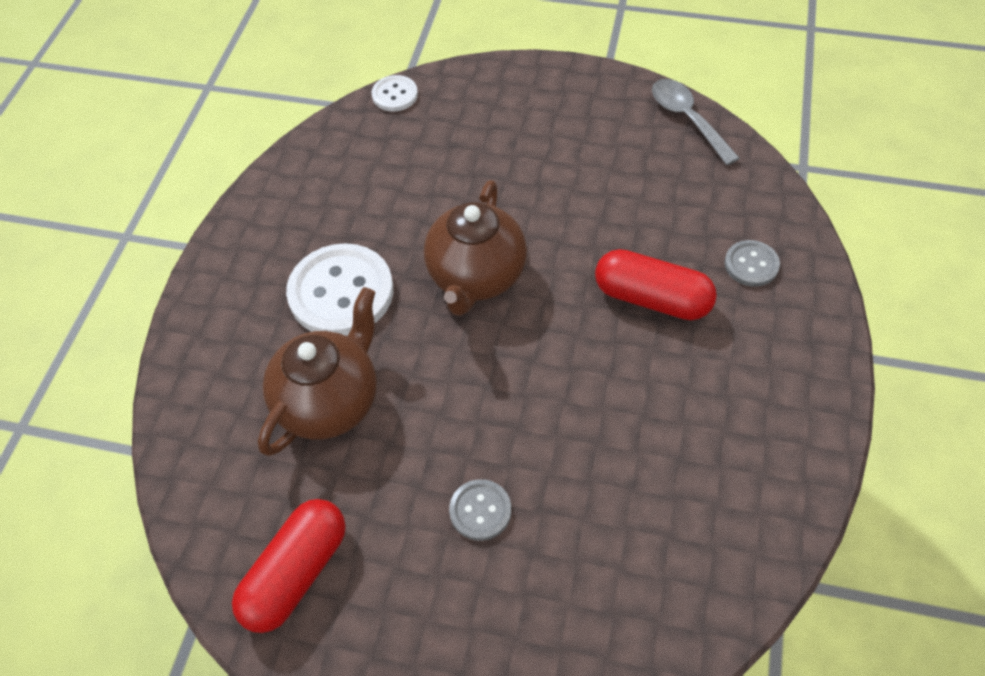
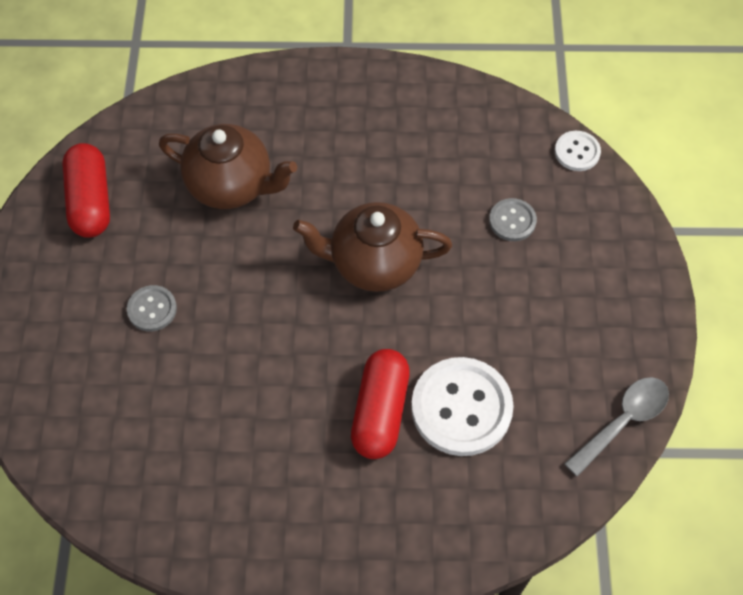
camera: 75 degrees right, 5 degrees up
(296, 573) = (90, 201): red capsule -> red capsule turned 60 degrees clockwise
(341, 292) = (337, 166): white button -> white button (461, 408)
(751, 265) = (439, 498): grey button -> grey button (512, 221)

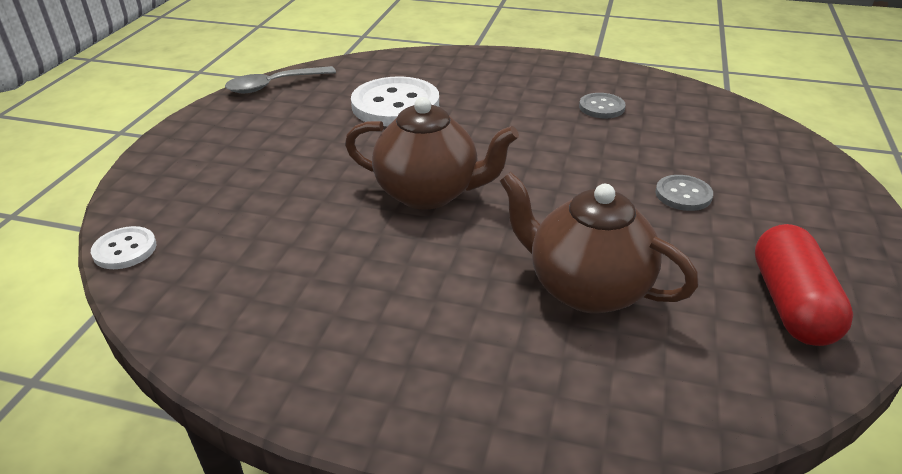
camera: 165 degrees left, 25 degrees down
(380, 411) = (465, 111): red capsule -> none
(512, 221) = (257, 203): grey button -> grey button (601, 107)

